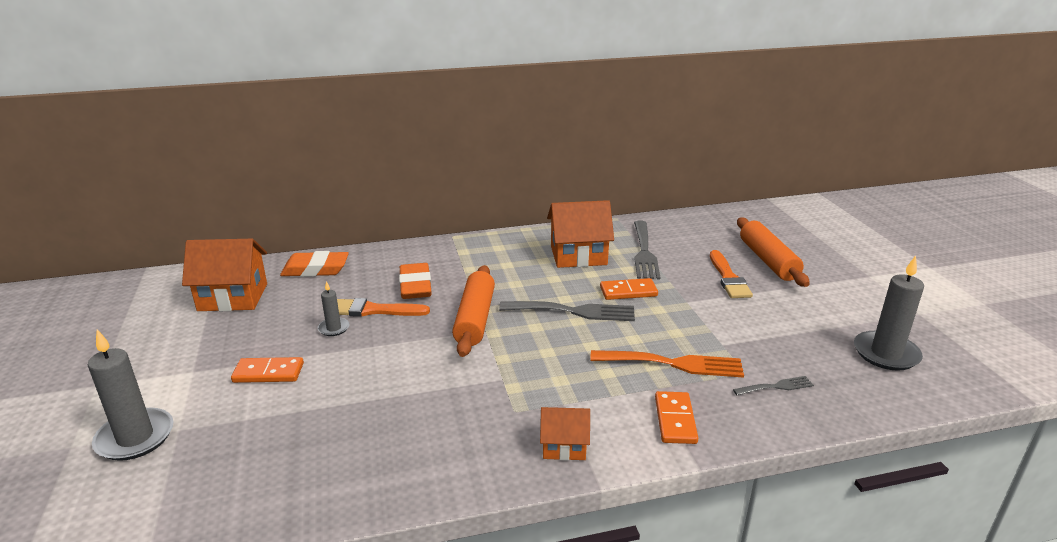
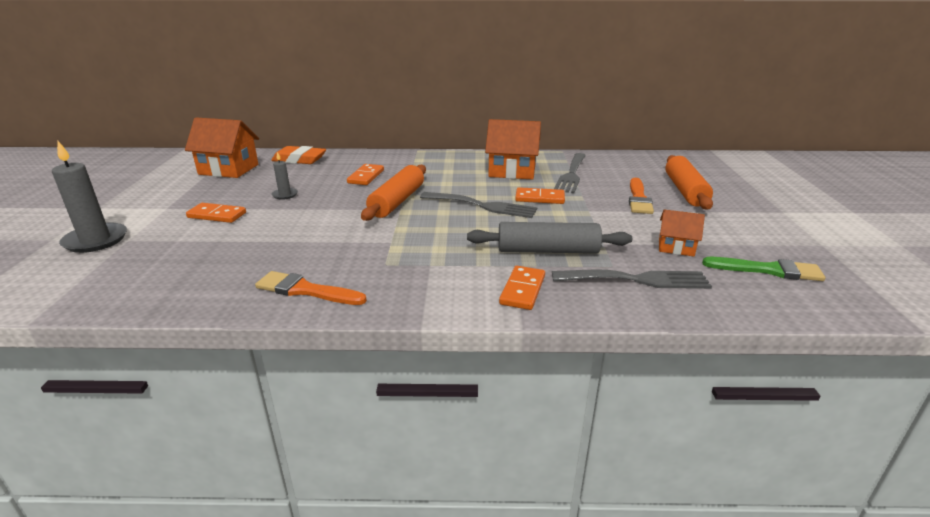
camera: 15 degrees right, 0 degrees up
(374, 310) = (323, 187): orange brush -> orange brush (306, 290)
(415, 286) = (366, 176): orange eraser -> orange domino
(564, 446) = (409, 294): orange house -> orange house (676, 247)
(673, 364) = (547, 251): orange fork -> grey rolling pin
(776, 386) = (637, 280): grey fork -> grey fork, size x1.90
(886, 353) = (768, 270): grey candle -> green brush

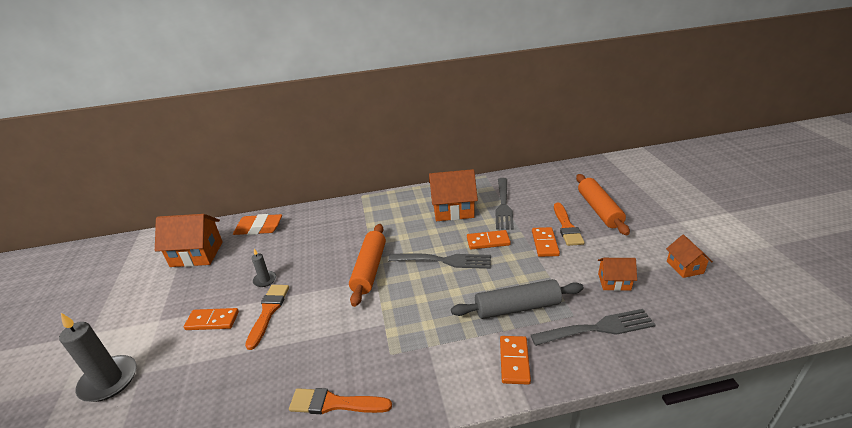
camera: 10 degrees left, 5 degrees up
(275, 217) = (268, 312): none -> orange brush
(366, 176) = (329, 241): orange domino -> orange domino (545, 243)
(768, 270) = (689, 295): green brush -> none
(773, 247) = (685, 267): none -> orange house

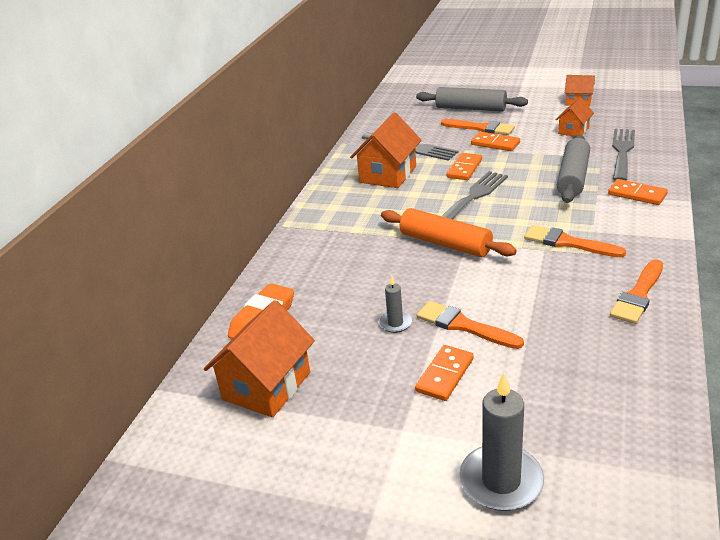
camera: 60 degrees left, 0 degrees up
(400, 335) = (568, 243): none -> orange brush
(599, 210) = (470, 108): orange rolling pin -> grey rolling pin

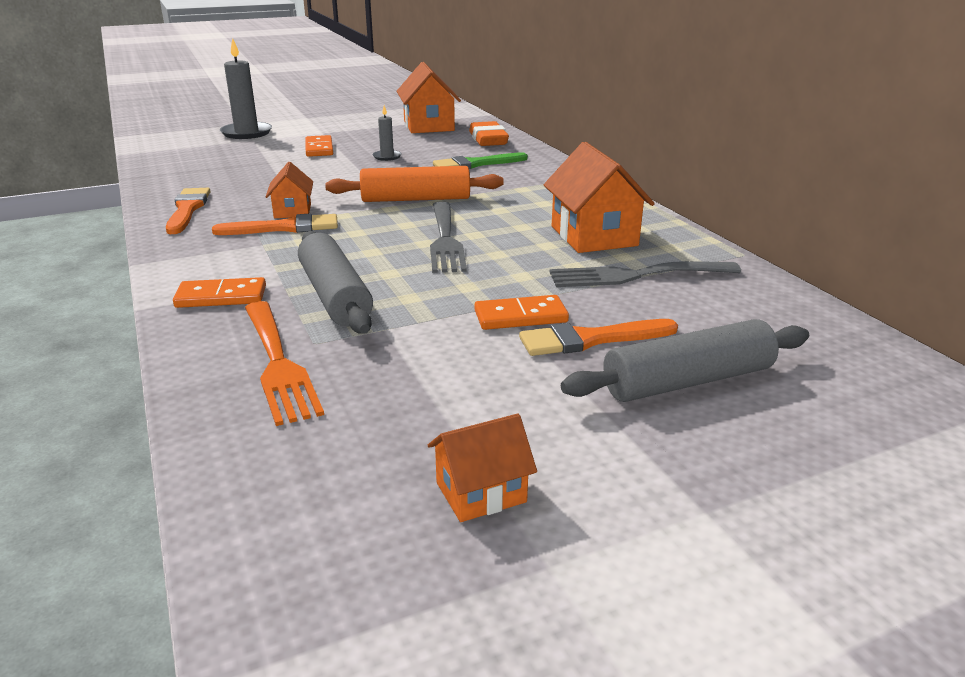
camera: 135 degrees right, 5 degrees down
(339, 276) = (476, 164): none -> green brush
(464, 168) = (508, 267): orange domino -> none
(464, 326) = (331, 166): orange brush -> none
(573, 130) = (409, 387): orange house -> orange house (292, 211)
(622, 152) = (278, 364): grey fork -> orange fork

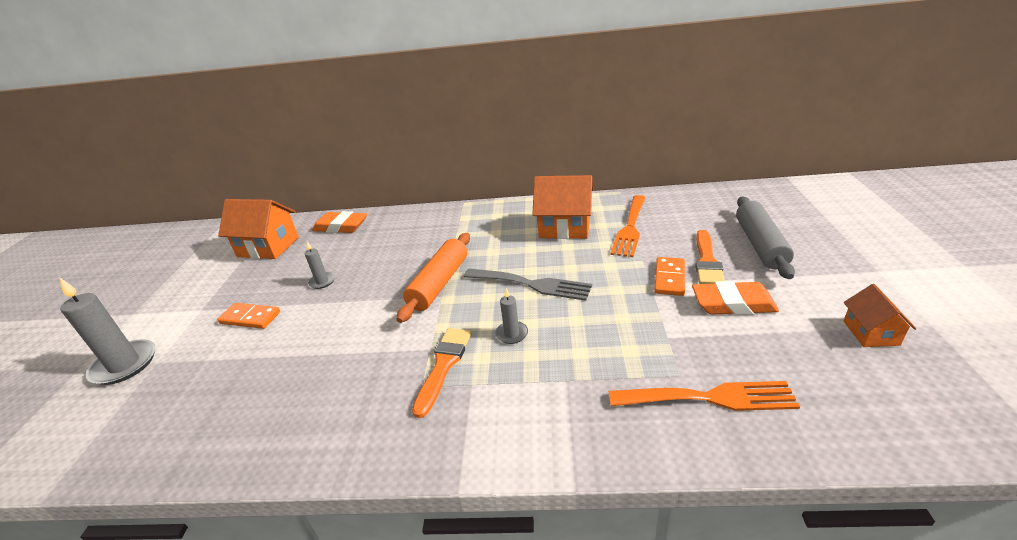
camera: 60 degrees left, 5 degrees up
(187, 209) = (334, 434): orange brush -> none
(221, 297) = (575, 422): orange domino -> none
(292, 211) = (405, 356): orange house -> none
(334, 296) = (604, 353): grey rolling pin -> none
(347, 246) = (512, 334): none -> grey candle
(476, 164) = (390, 243): green brush -> none
(487, 367) = (733, 304): none -> orange eraser
(635, 275) = (630, 228): grey fork -> orange fork

